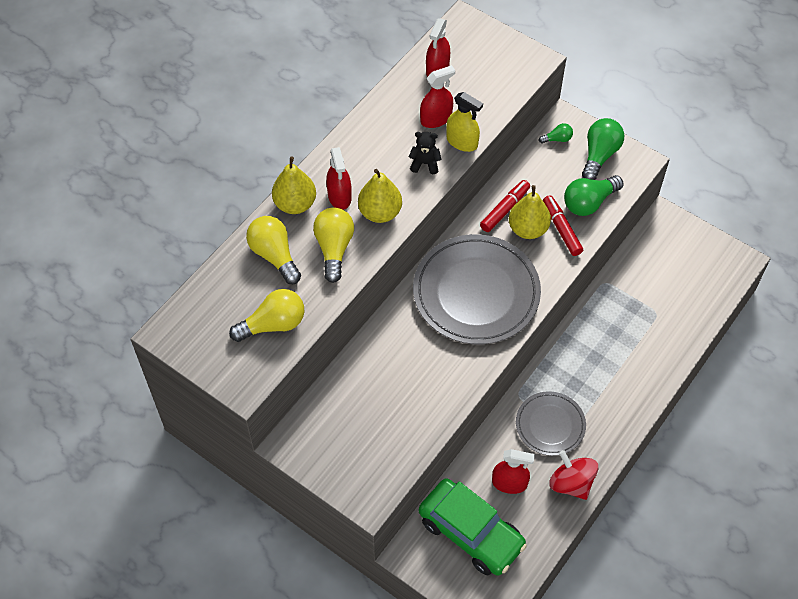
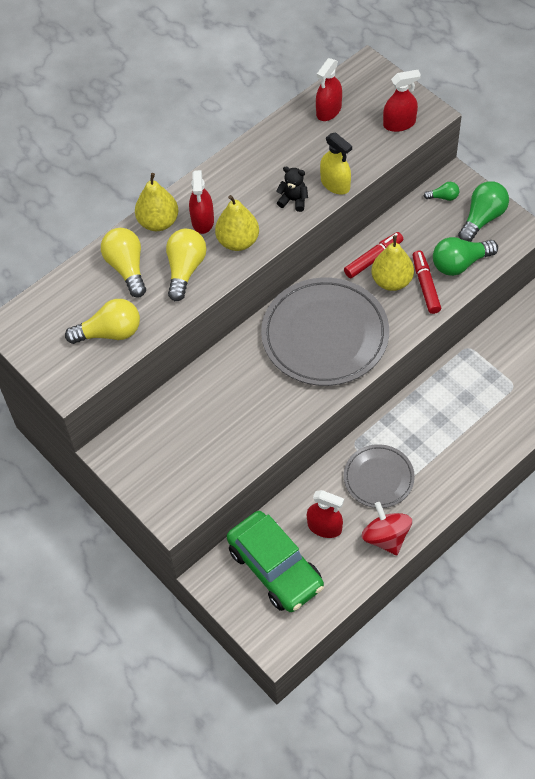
camera: 15 degrees right, 0 degrees up
(436, 119) = (315, 158): red spray bottle -> red spray bottle (399, 123)

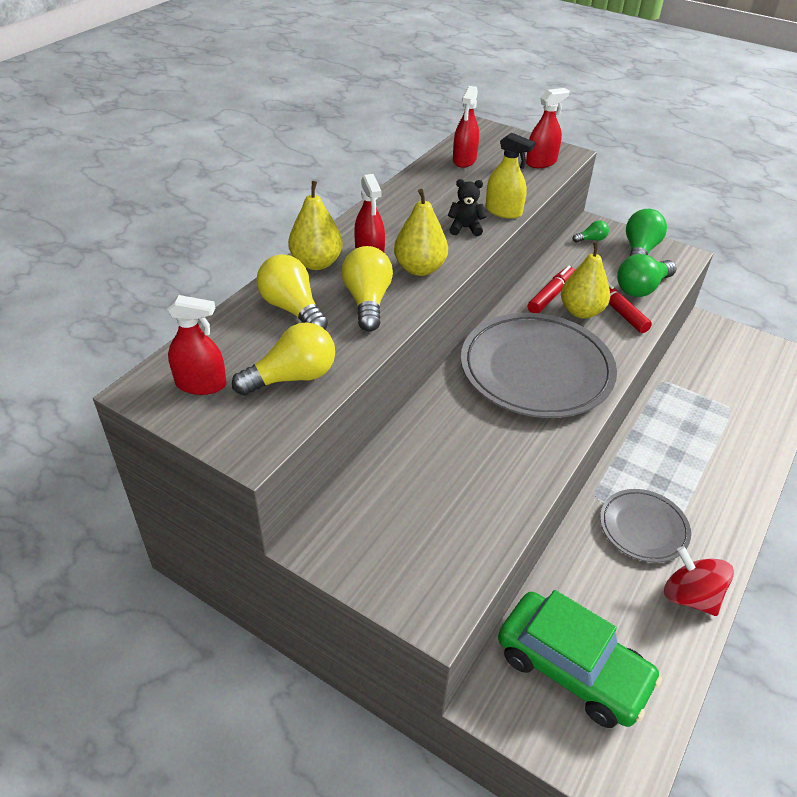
camera: 20 degrees left, 15 degrees down
(324, 527) = (609, 600): red spray bottle -> red spray bottle (201, 384)

